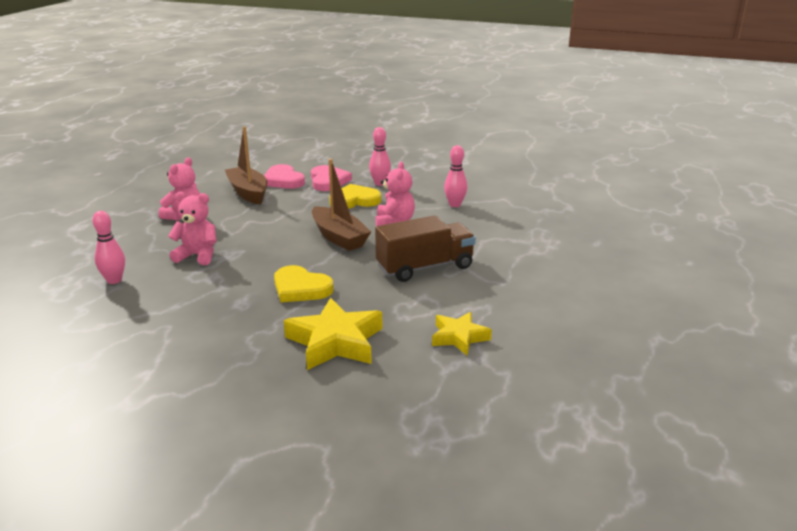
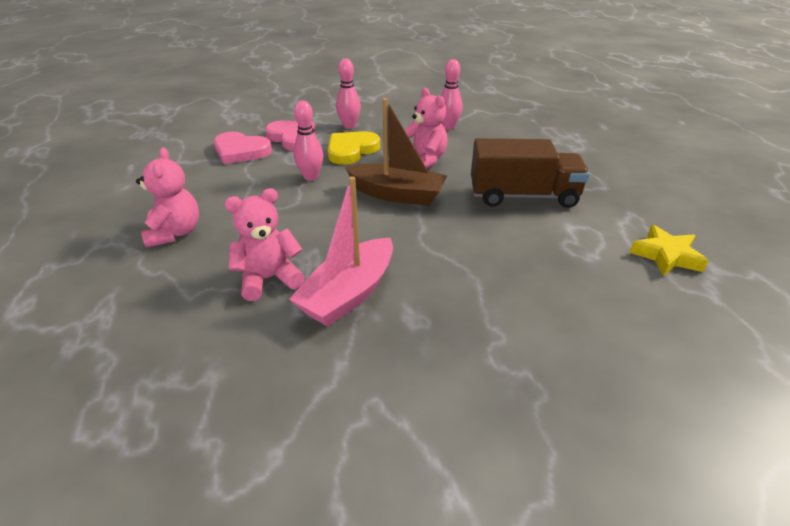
camera: 35 degrees left, 10 degrees up
(114, 280) = (197, 367): pink bowling pin -> pink bowling pin (311, 177)
(226, 278) = (348, 294): none -> pink boat
(248, 192) = (219, 177): brown boat -> none
(300, 288) = (450, 269): yellow heart -> none
(335, 342) = (583, 317): yellow star -> none
(425, 267) = (523, 196): brown truck -> brown truck turned 60 degrees clockwise

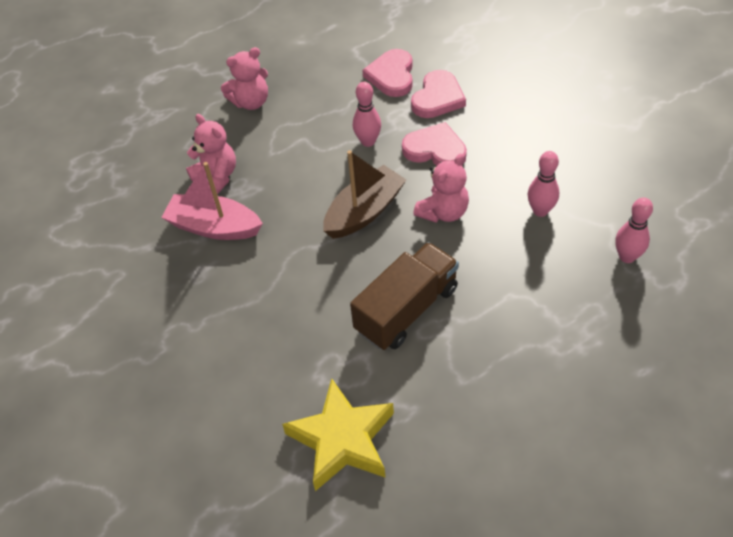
camera: 75 degrees right, 15 degrees up
(349, 126) = (490, 128): pink bowling pin -> pink bowling pin (627, 257)
(351, 150) = (435, 150): yellow heart -> pink heart
(397, 194) = (364, 212): brown boat -> brown boat turned 135 degrees counterclockwise
(523, 196) = (406, 309): brown truck -> brown truck turned 120 degrees counterclockwise
(666, 256) = (342, 440): yellow star -> yellow star, size x1.64

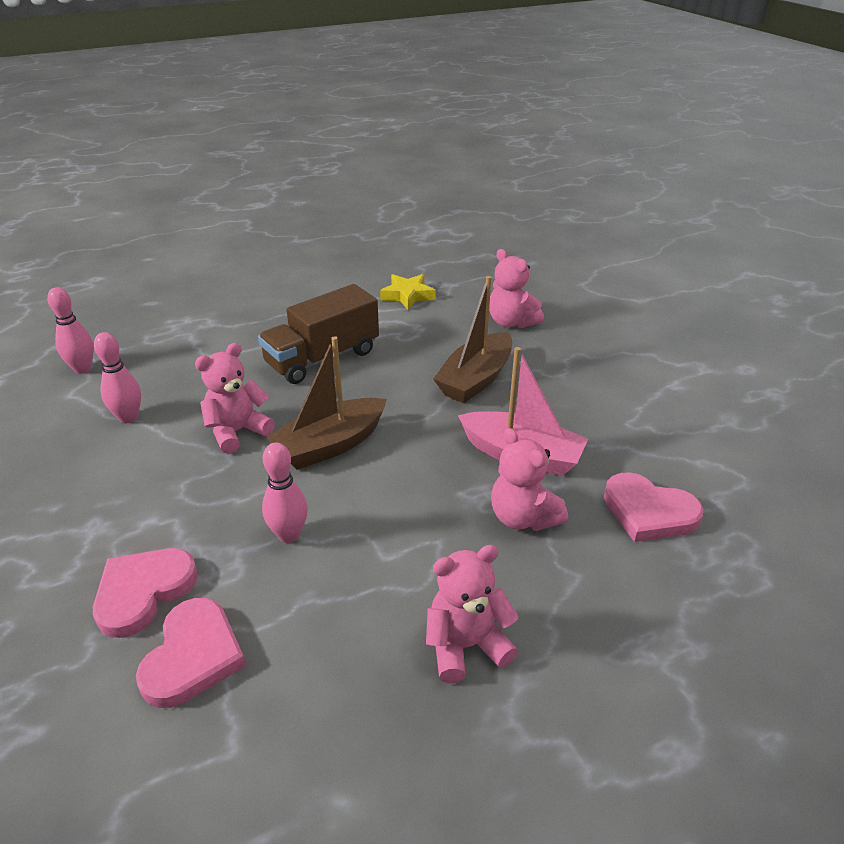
camera: 175 degrees left, 15 degrees down
(215, 404) = (511, 322): none -> pink teddy bear
(253, 305) = (475, 379): none -> brown boat
(342, 440) = (408, 295): yellow star -> yellow star, size x0.61
(435, 150) = (200, 507): pink heart -> pink heart (648, 512)

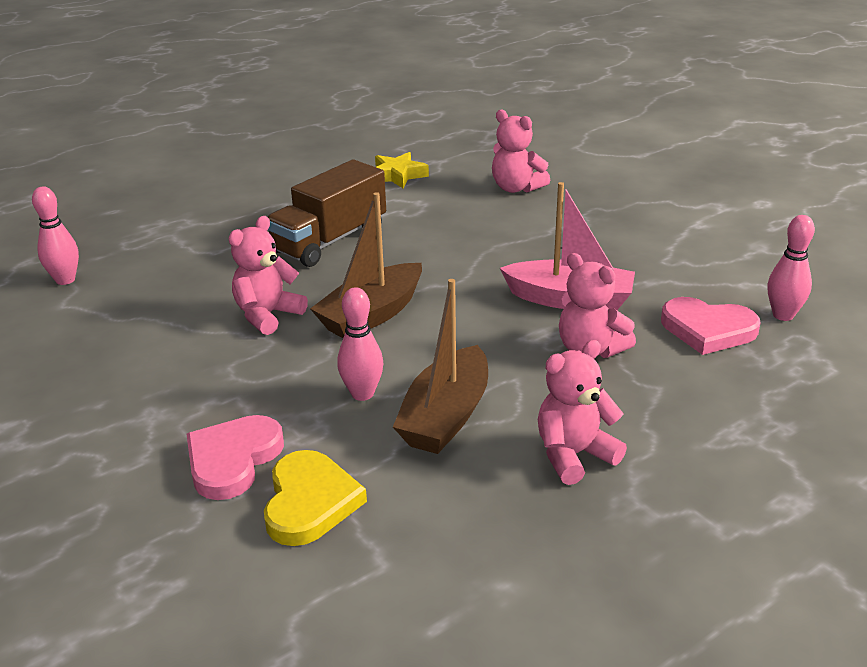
camera: 10 degrees left, 5 degrees down
(128, 417) = (141, 317): pink bowling pin -> pink bowling pin (783, 315)
(193, 656) = (310, 502): pink heart -> yellow heart
(475, 379) = (499, 241): brown boat -> brown boat (446, 416)

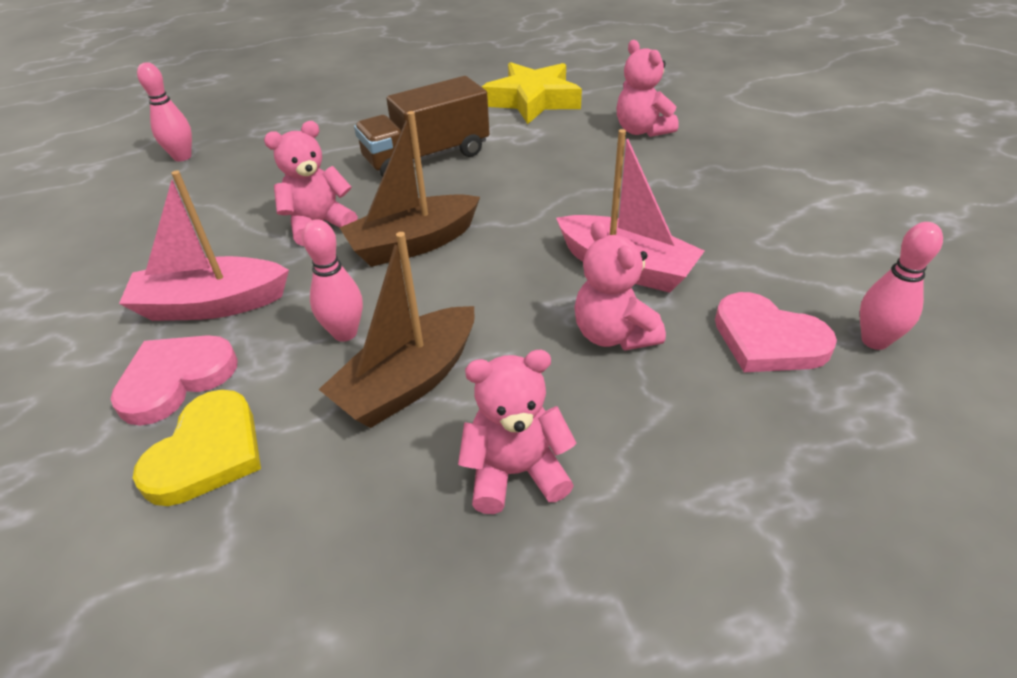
camera: 20 degrees right, 10 degrees up
(215, 398) = (211, 304): none -> pink boat
(397, 175) = (533, 100): yellow star -> yellow star, size x1.64

